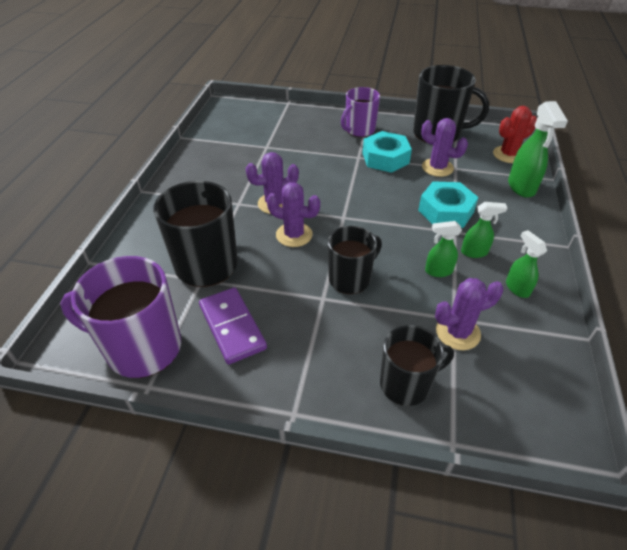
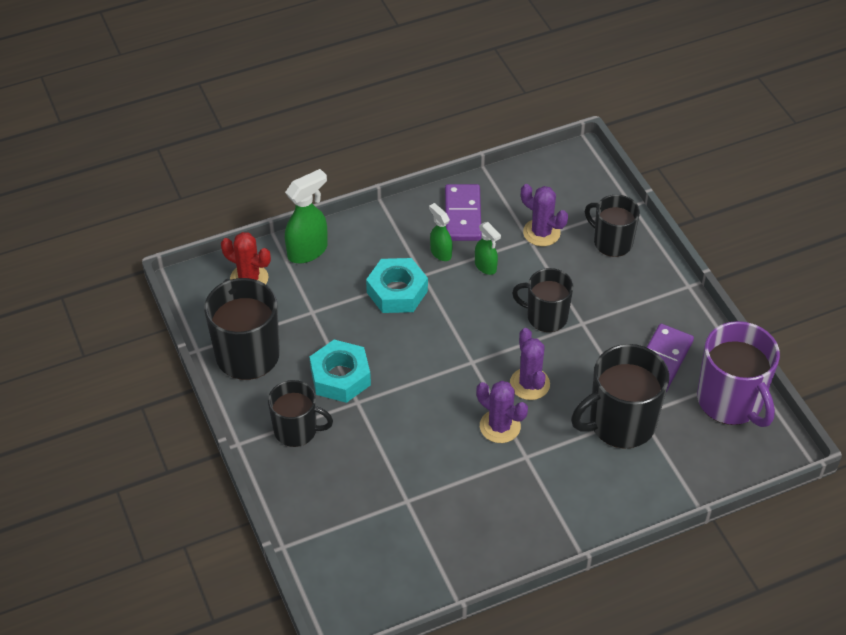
camera: 125 degrees left, 5 degrees up
(359, 130) = (296, 430): purple mug -> black mug
(437, 168) = (323, 326): purple cactus -> none
(517, 288) = (462, 215): green spray bottle -> purple domino

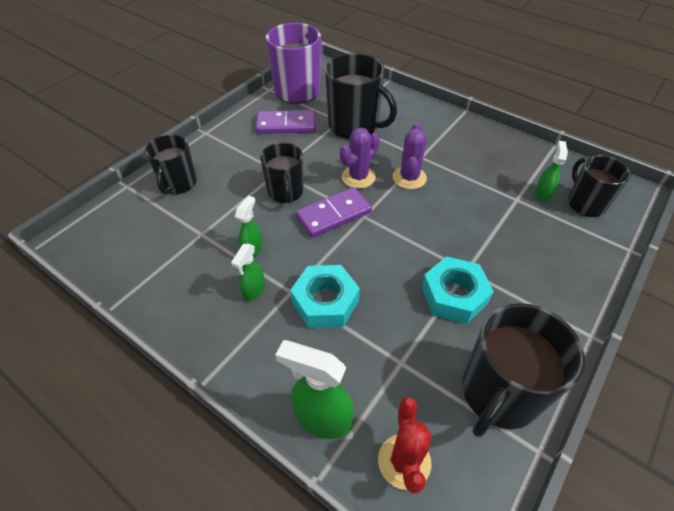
camera: 120 degrees left, 0 degrees up
(296, 430) = (534, 298): black mug -> black mug (585, 203)
(398, 530) = (542, 193): none -> green spray bottle
(462, 215) = (191, 296): purple domino -> purple domino (334, 214)
(541, 233) = (188, 229): purple cactus -> none

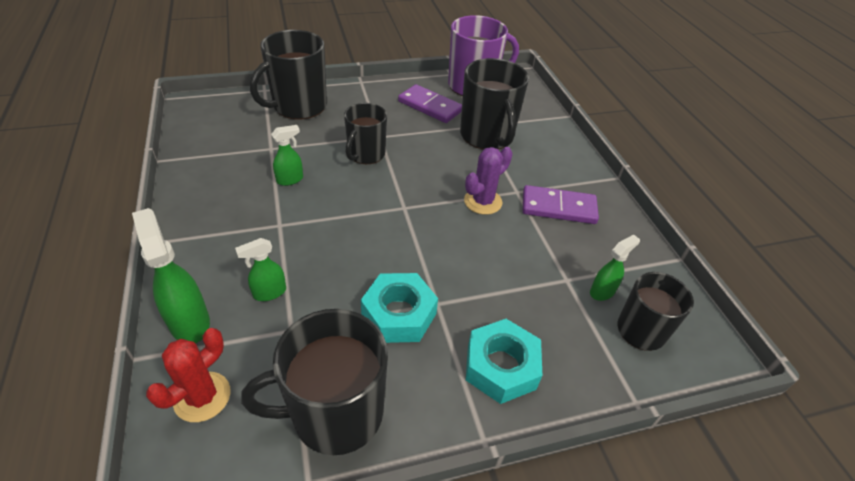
camera: 35 degrees right, 5 degrees down
(178, 183) = (298, 106): black mug -> black mug, size x1.55
(253, 291) = (256, 207): green spray bottle -> green spray bottle (269, 293)
(325, 302) = (293, 248): turquoise nut -> turquoise nut (501, 366)
(334, 214) = (381, 192): purple domino -> purple domino (558, 208)
(358, 177) = (438, 176): purple cactus -> none

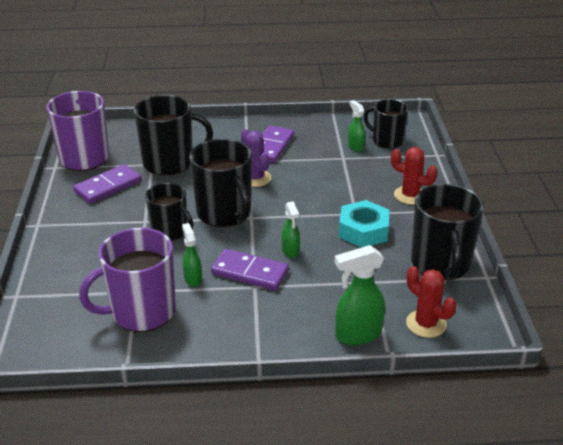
camera: 75 degrees left, 10 degrees down
(241, 156) = (141, 312): none -> purple mug
(269, 293) = (333, 292): green spray bottle -> green spray bottle (290, 251)
(298, 106) = (65, 270): black mug -> black mug (224, 213)
(302, 218) = (250, 272): none -> purple domino
(501, 366) = (410, 195): turquoise nut -> red cactus

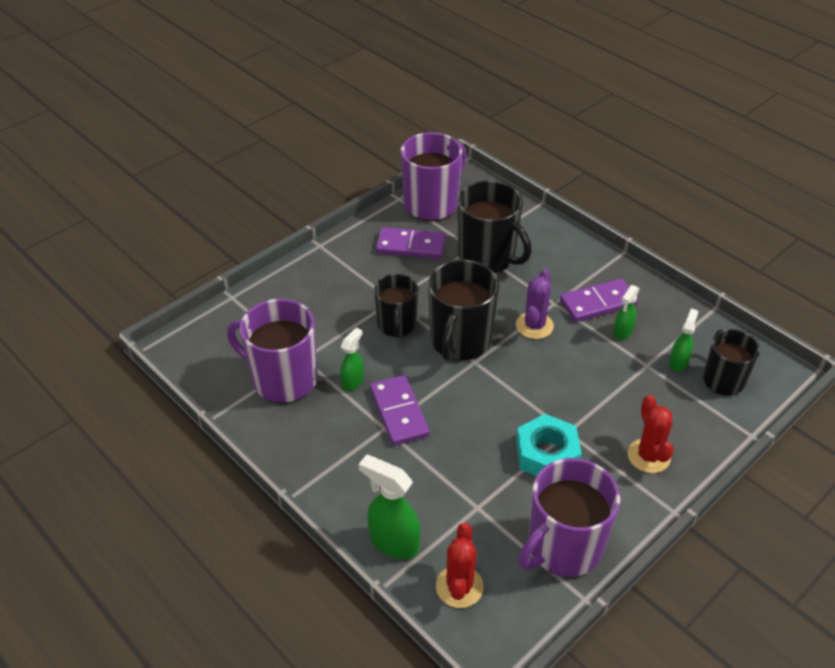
camera: 50 degrees right, 10 degrees up
(290, 251) = (457, 420): green spray bottle -> green spray bottle (622, 332)
(440, 264) = (563, 547): black mug -> purple mug

